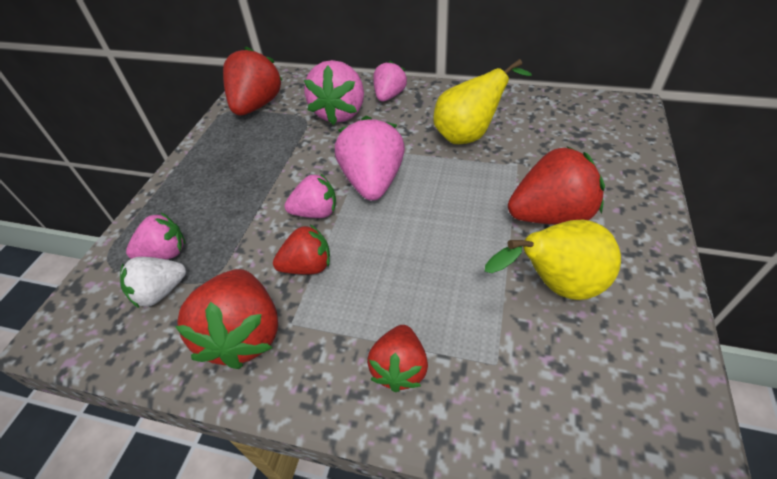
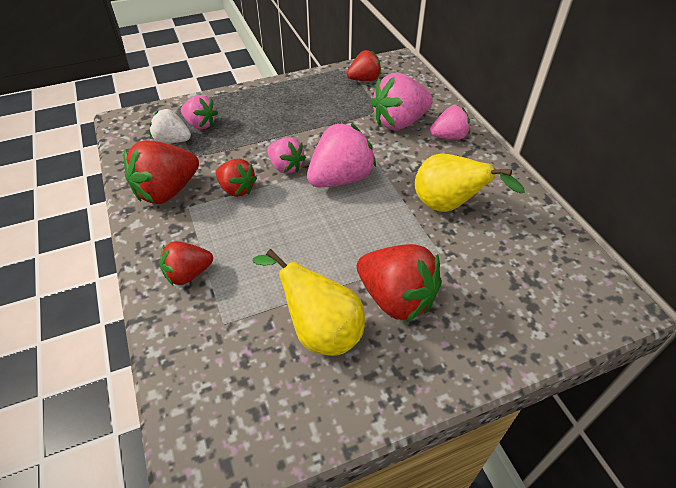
camera: 50 degrees right, 0 degrees up
(257, 105) = (364, 79): red strawberry -> red strawberry, size x0.61

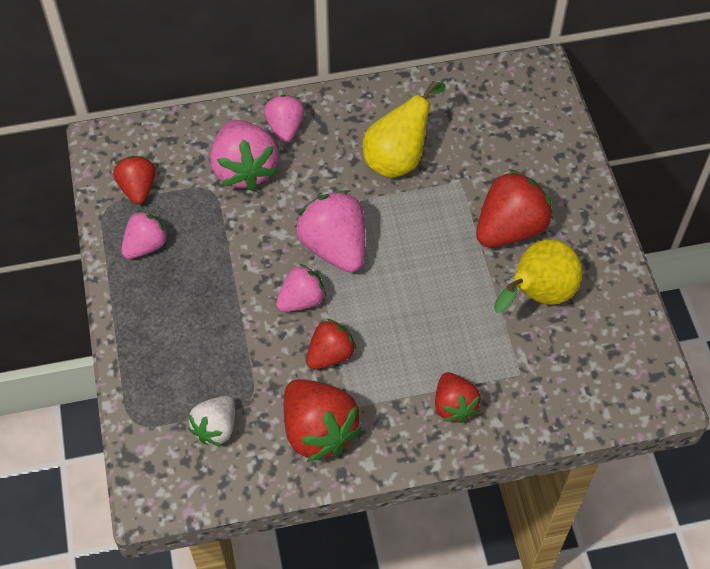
camera: 80 degrees left, 10 degrees up
(201, 124) = (188, 393): pink strawberry -> pink strawberry (146, 245)

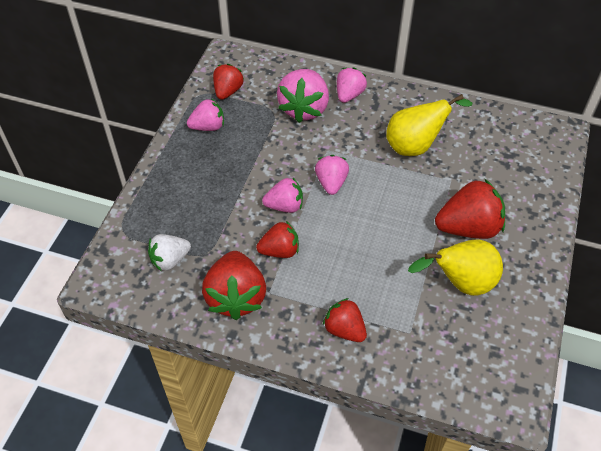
camera: 30 degrees right, 5 degrees down
(334, 247) = (331, 183): pink strawberry -> pink strawberry, size x0.61
(454, 405) = (344, 329): red strawberry -> red strawberry turned 120 degrees clockwise

